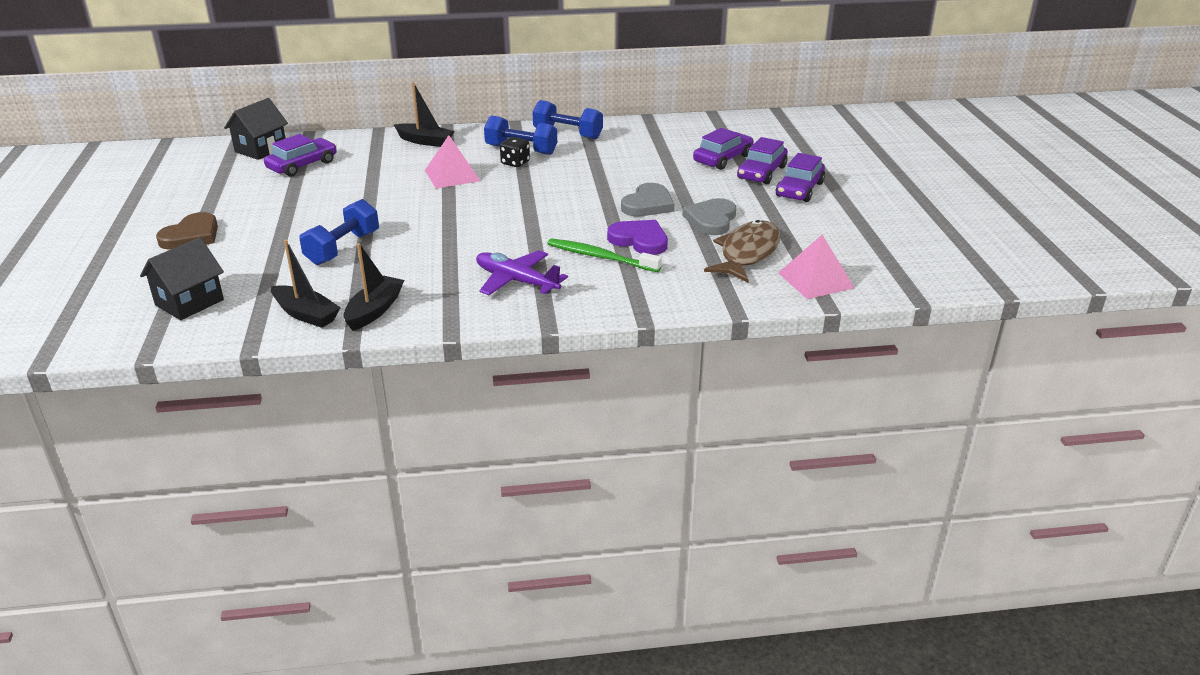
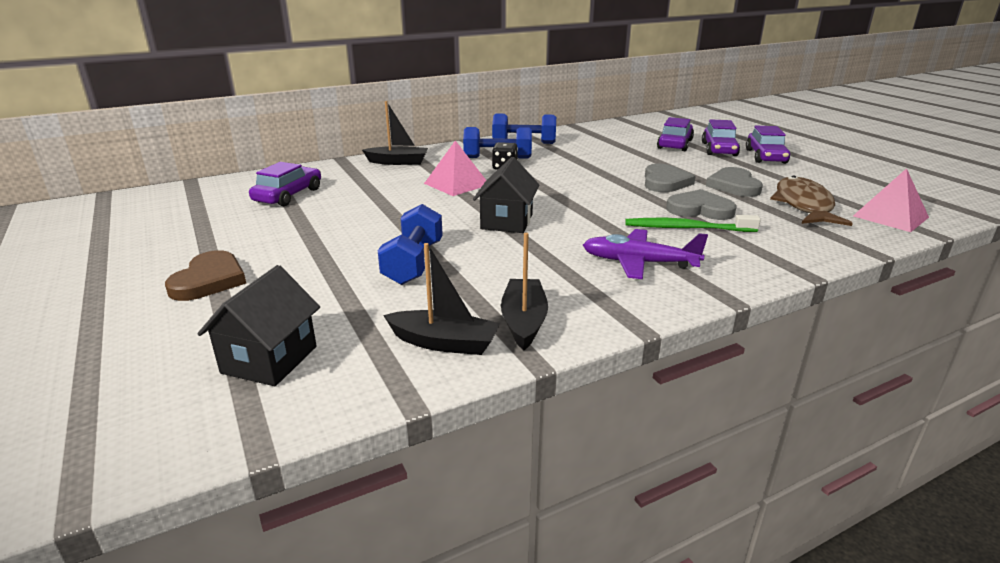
camera: 20 degrees left, 5 degrees down
(261, 149) = (227, 188): black house -> black house (506, 222)
(639, 240) = (700, 209): purple heart -> grey heart

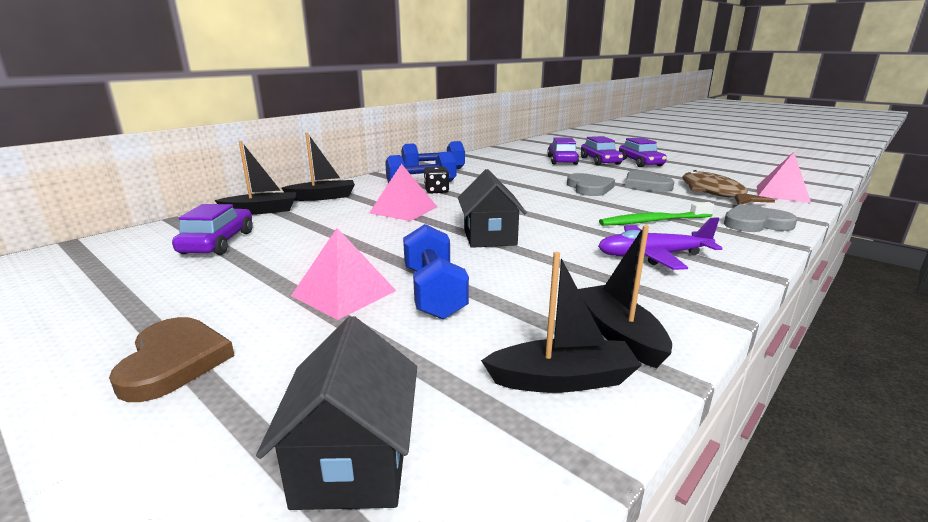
camera: 20 degrees left, 5 degrees down
(339, 170) = (261, 211): none -> black boat
(348, 252) = (344, 293): none -> pink pyramid
(700, 209) = (644, 205): grey heart -> grey heart (755, 223)

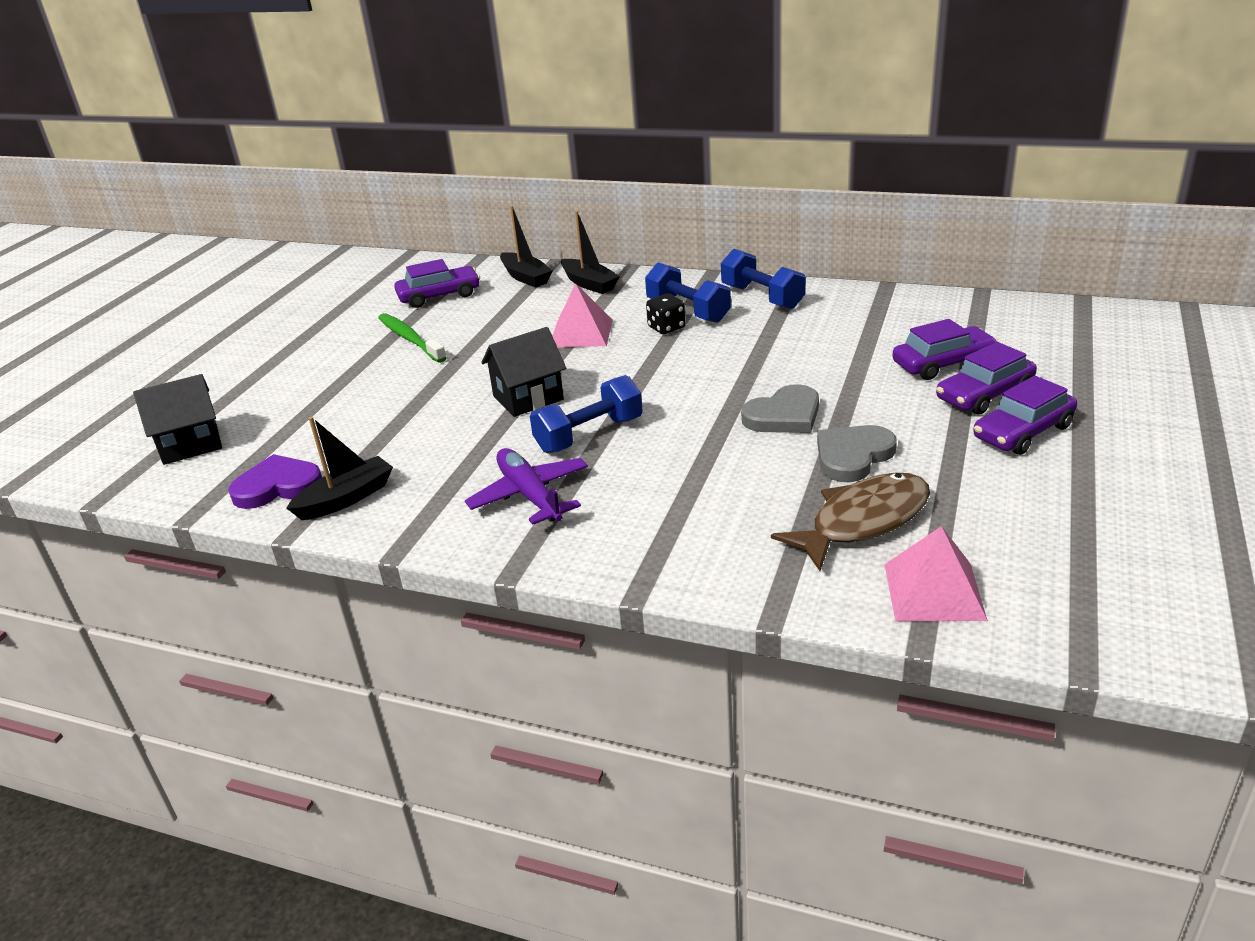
camera: 70 degrees right, 10 degrees up
(174, 362) = (265, 363): brown heart -> none
(344, 293) = (371, 376): pink pyramid -> none
(434, 293) = (387, 408): blue dumbbell -> blue dumbbell (589, 435)
(562, 380) = (277, 486): black boat -> purple heart
(654, 221) = (659, 483): green toothbrush -> green toothbrush (410, 339)
(755, 223) = (714, 562): grey heart -> none

